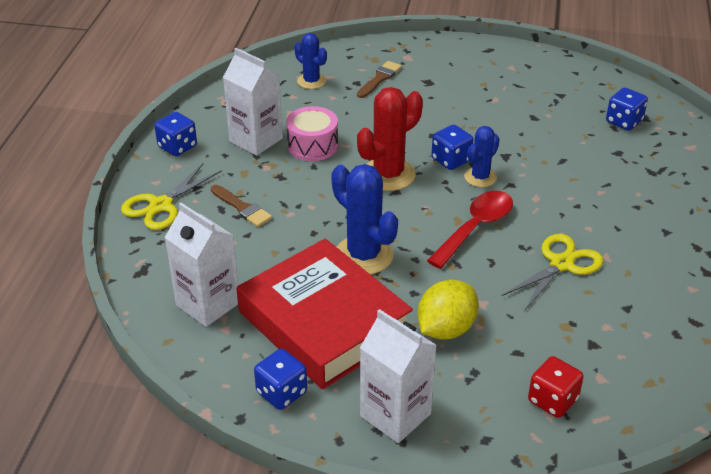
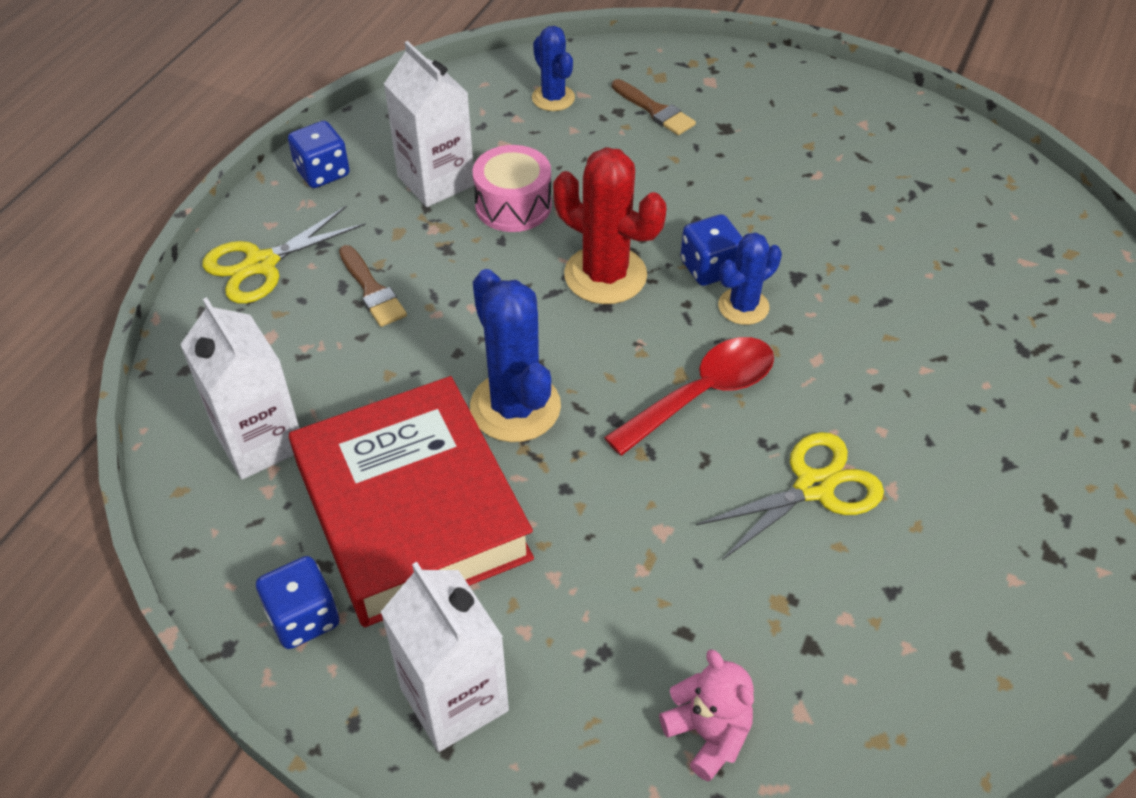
camera: 15 degrees right, 10 degrees up
(379, 79) = (655, 110): brown brush -> brown brush turned 90 degrees clockwise
(388, 174) = (605, 275): red cactus -> red cactus turned 60 degrees clockwise
(446, 329) = (589, 564): yellow lemon -> none
(552, 400) = (708, 734): red dice -> pink teddy bear
(624, 121) = (1009, 250): blue dice -> none

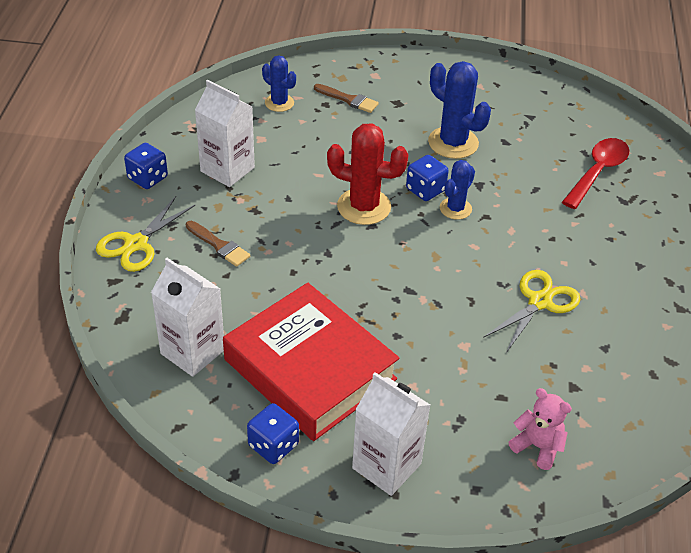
camera: 20 degrees left, 5 degrees down
(513, 205) = (285, 175): pink drum -> none
(515, 407) = (345, 296): blue cactus -> blue cactus (453, 143)
(702, 394) = (453, 264): red spoon -> red spoon (597, 172)

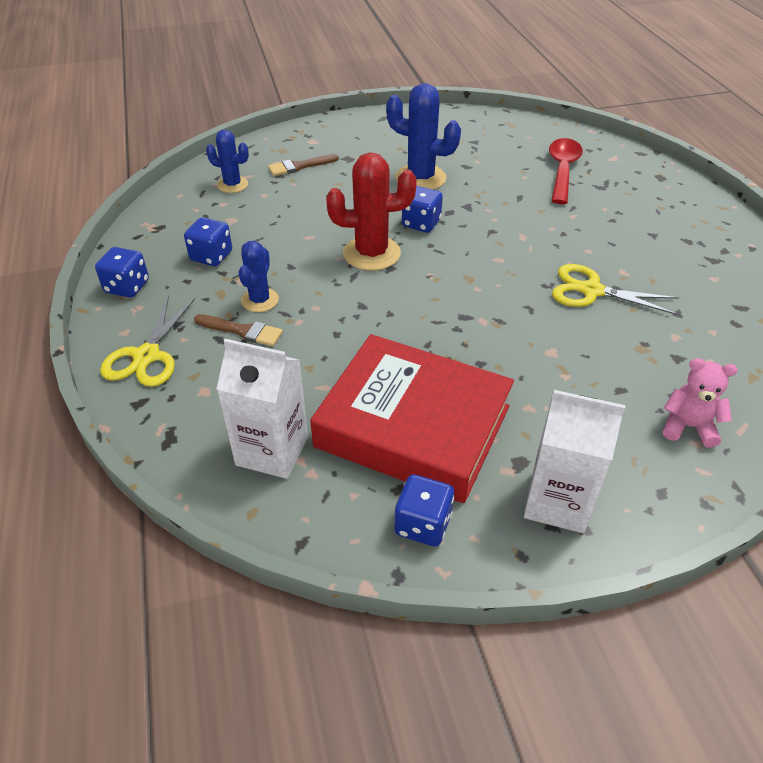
camera: 20 degrees left, 0 degrees up
(227, 169) = (211, 256): white carton -> blue dice
(348, 99) = (299, 166): brown brush -> brown brush turned 150 degrees clockwise
(455, 209) = (459, 232): blue cactus -> blue cactus (260, 300)
(539, 302) = (591, 291): yellow scissors -> yellow scissors turned 90 degrees counterclockwise

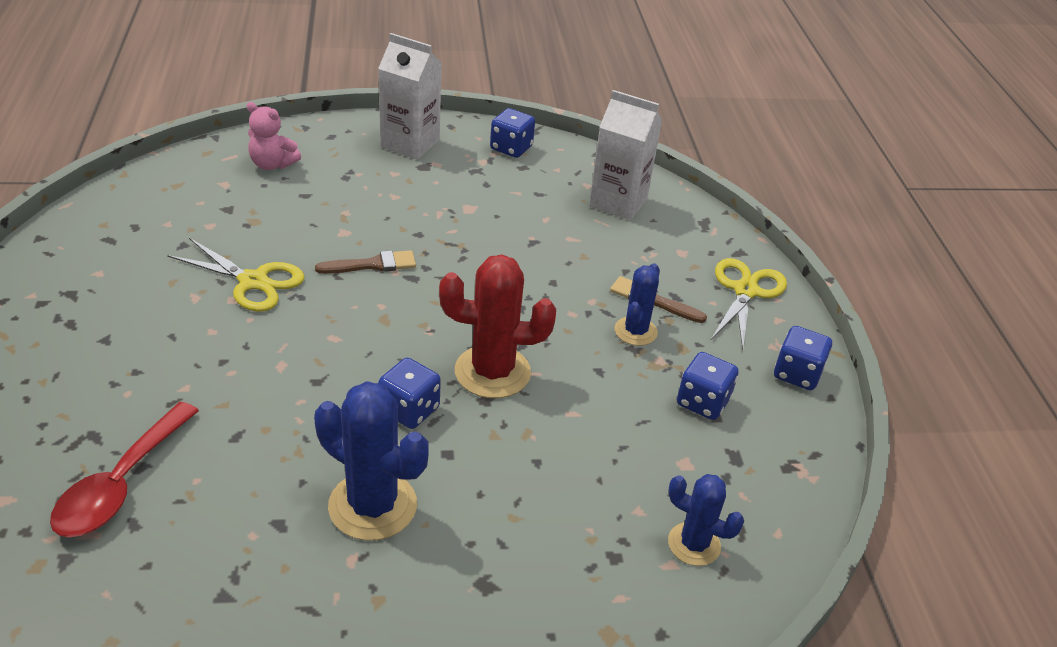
camera: 175 degrees left, 5 degrees down
(299, 166) = (577, 575): brown brush -> brown brush (372, 265)
(413, 426) = (499, 199): red book -> none

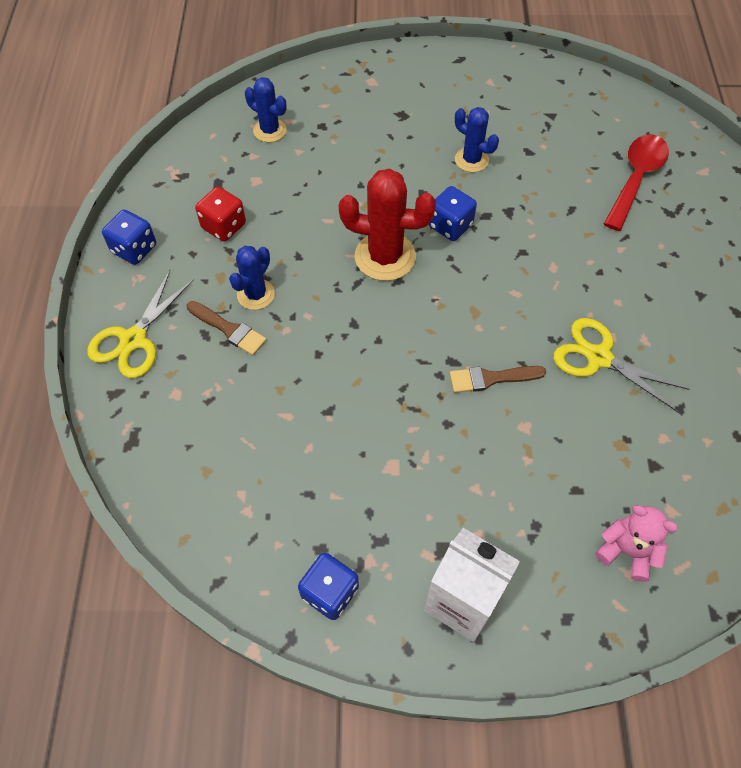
camera: 170 degrees left, 20 degrees up
(372, 506) = (471, 160): blue cactus -> blue cactus, size x0.60
(618, 202) = (219, 477): white carton -> none
(702, 402) = (224, 226): blue dice -> red dice

